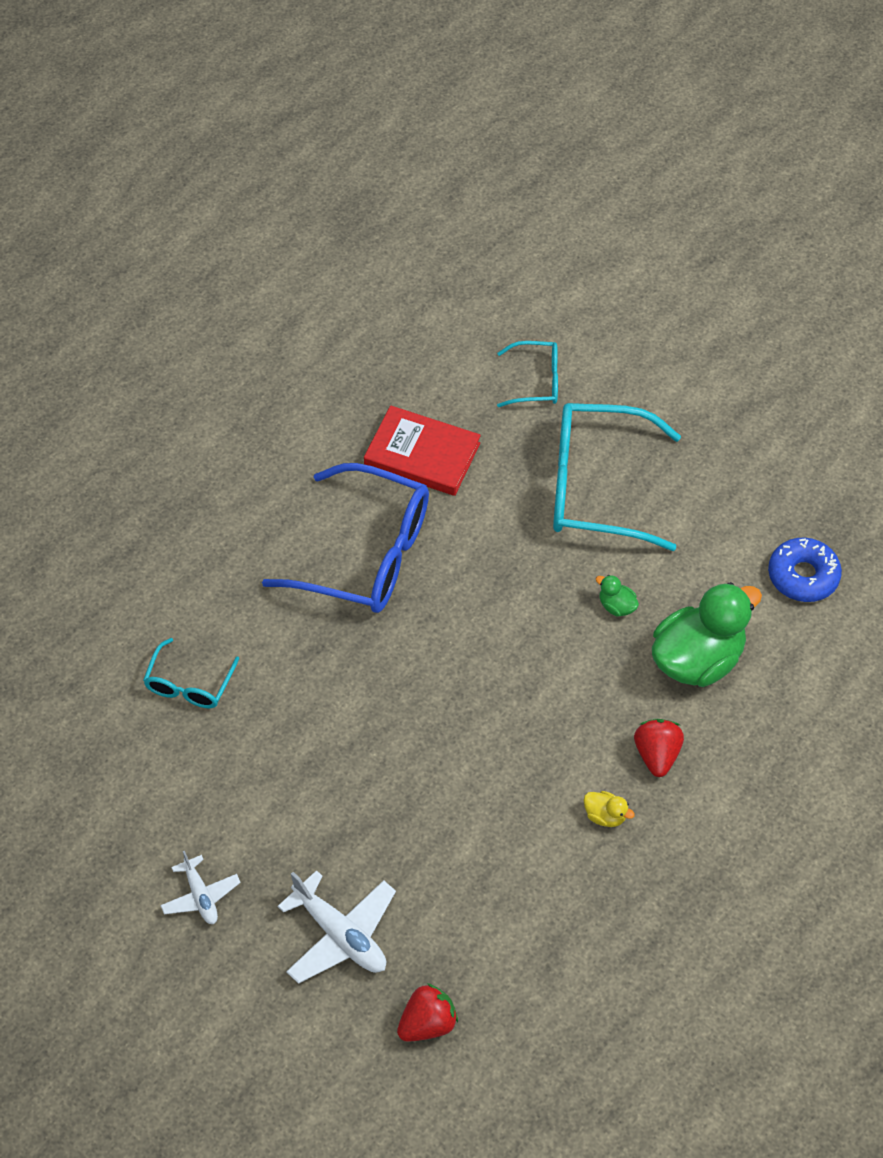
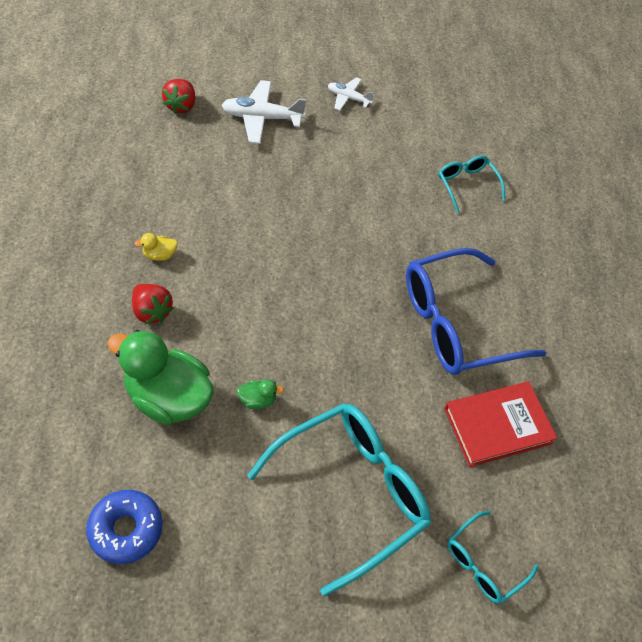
camera: 135 degrees right, 0 degrees up
(697, 659) = (168, 397): green duck -> green duck turned 105 degrees clockwise

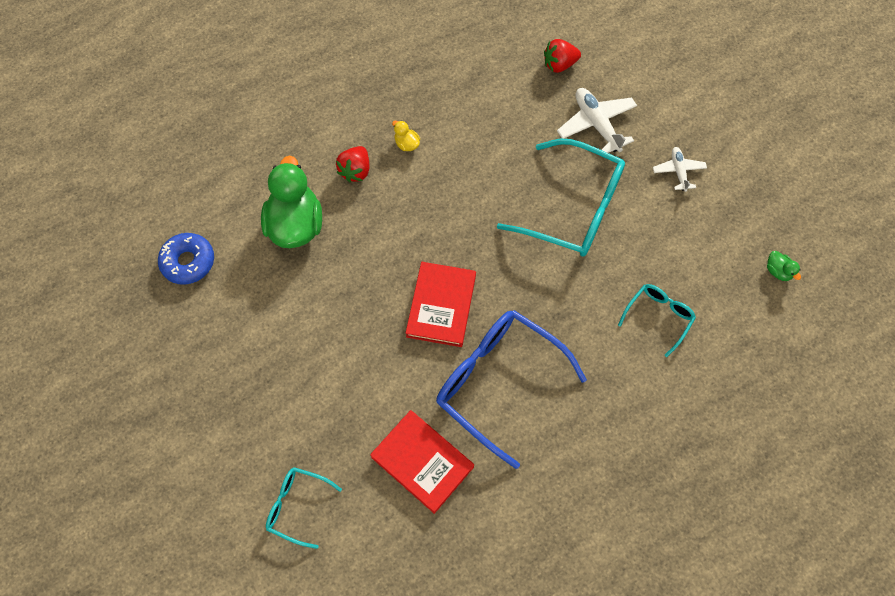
camera: 65 degrees right, 10 degrees up
(258, 400) = (331, 281): green duck -> green duck (778, 271)
(350, 493) = (297, 384): turquoise glasses -> turquoise glasses (572, 208)
(352, 324) = (441, 306): none -> red book

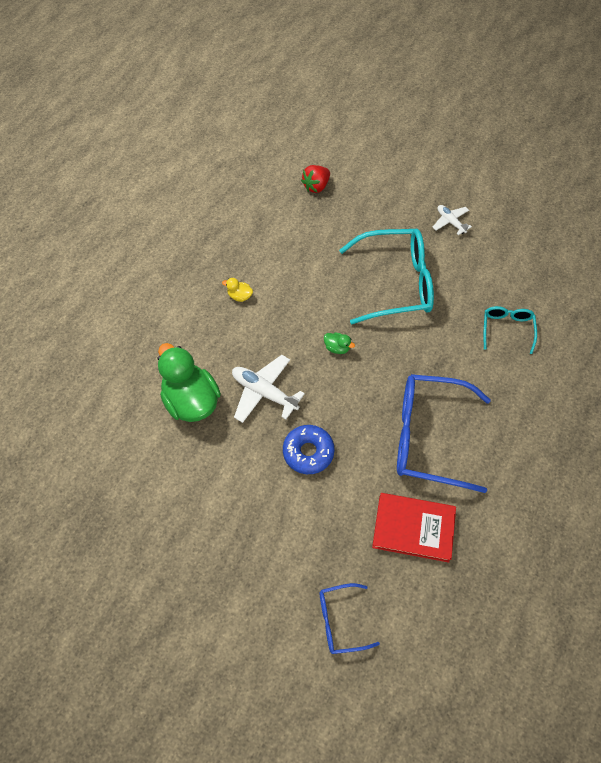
camera: 30 degrees left, 5 degrees down
(188, 262) = (118, 476): blue donut -> blue donut (308, 452)
(298, 506) = (340, 620): turquoise glasses -> blue glasses
(355, 171) = (212, 335): red strawberry -> none
(441, 306) = (348, 403): red book -> none
(596, 124) = (371, 216): white plane -> white plane (264, 392)
(778, 271) = (562, 257): green duck -> green duck (337, 348)

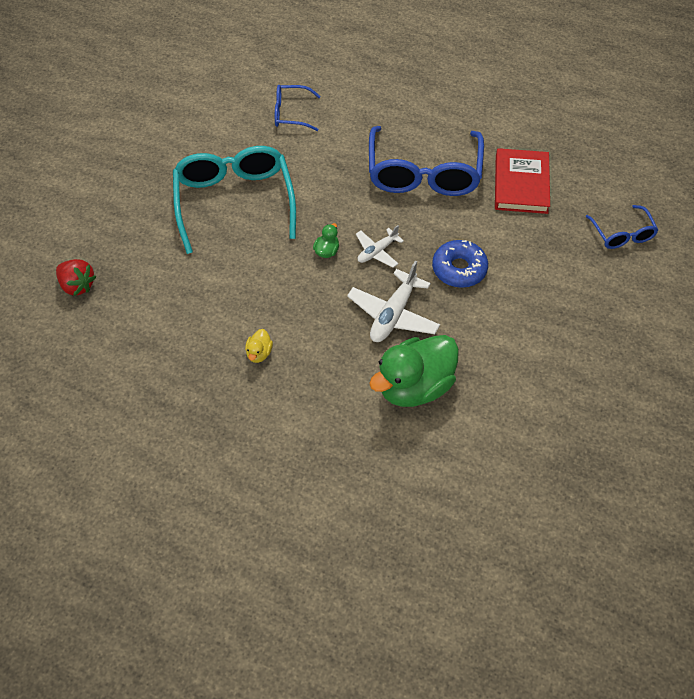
camera: 95 degrees left, 5 degrees down
(450, 222) = (145, 155): white plane -> white plane (377, 251)
(507, 329) = (291, 113): turquoise glasses -> blue glasses

